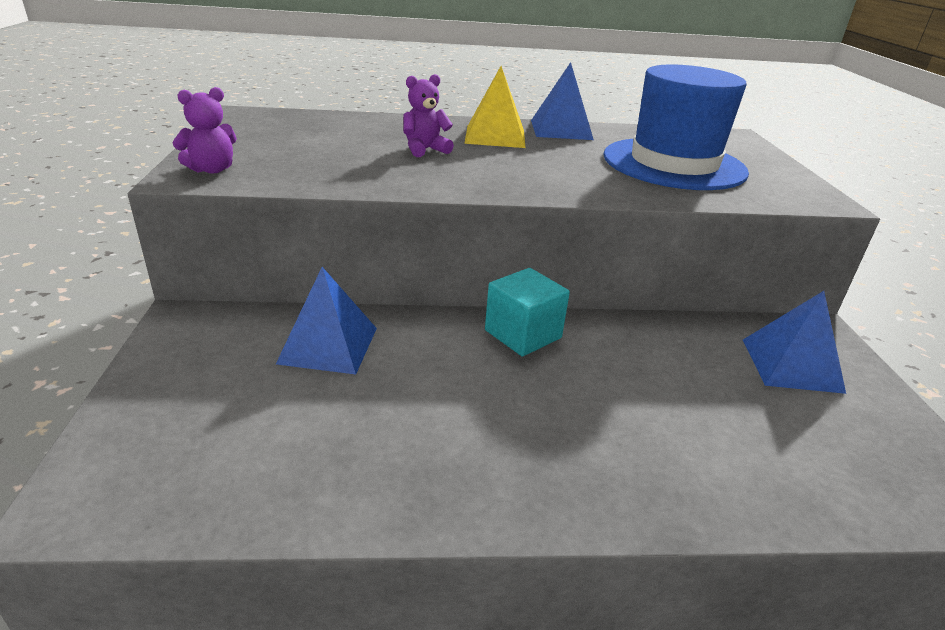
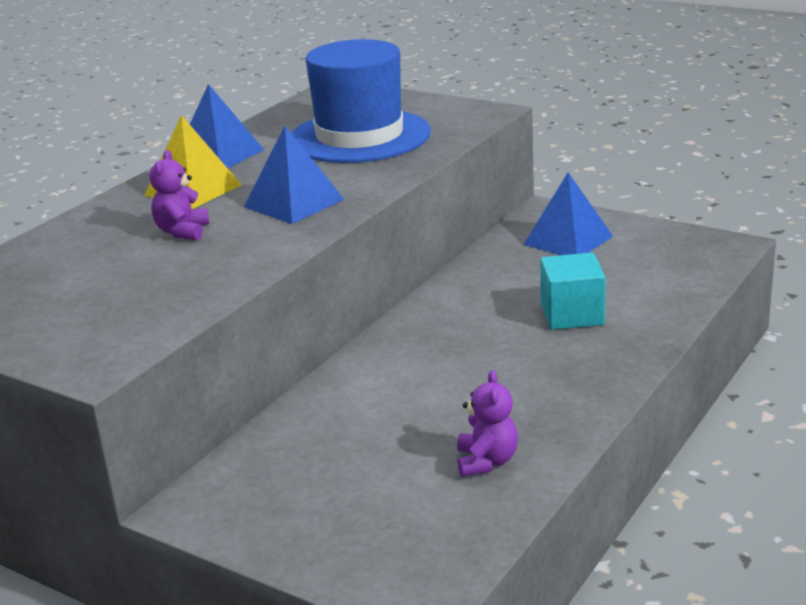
camera: 50 degrees left, 5 degrees down
(212, 169) = (91, 350): purple teddy bear -> purple teddy bear (486, 462)
(328, 345) = (328, 431): blue pyramid -> blue pyramid (293, 203)
(523, 334) = (416, 332): turquoise cube -> turquoise cube (572, 315)

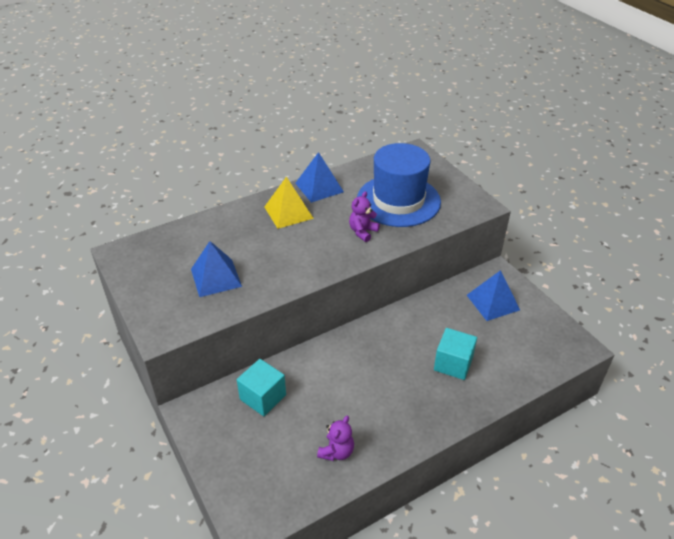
camera: 25 degrees right, 15 degrees up
(182, 232) = (261, 246): purple teddy bear -> purple teddy bear (362, 232)
(293, 203) = (327, 245): blue pyramid -> blue pyramid (216, 277)
(306, 447) = (263, 397): none -> turquoise cube

